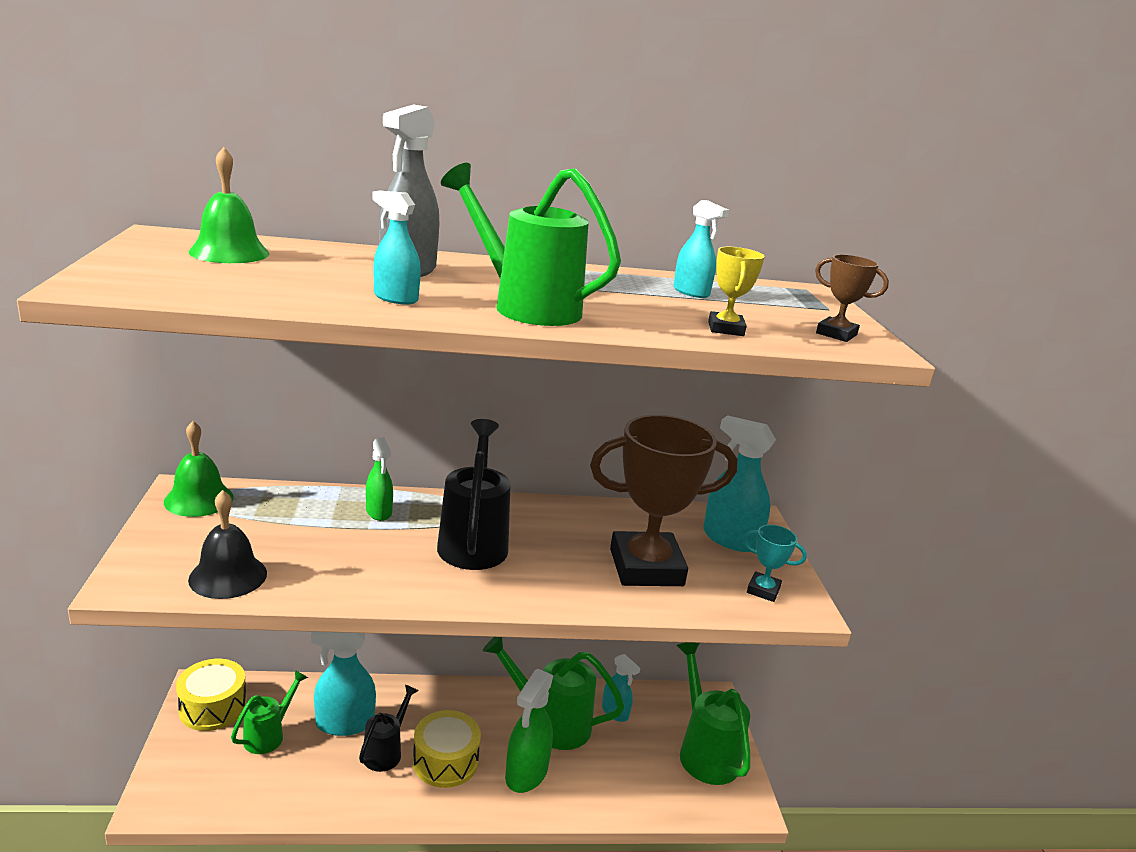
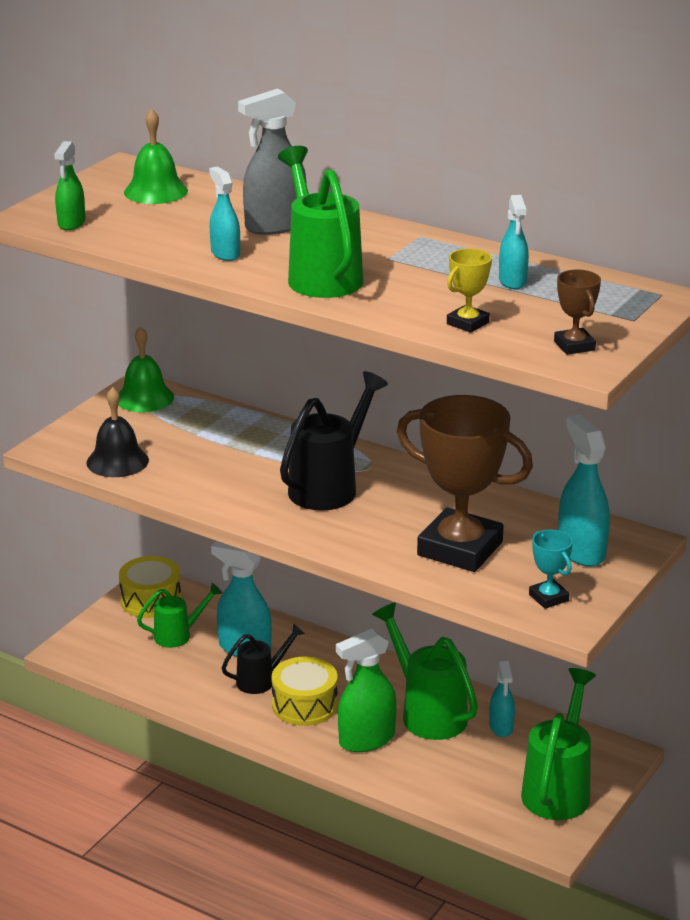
camera: 40 degrees right, 5 degrees up
(379, 512) = (275, 443): green spray bottle -> green spray bottle (71, 223)

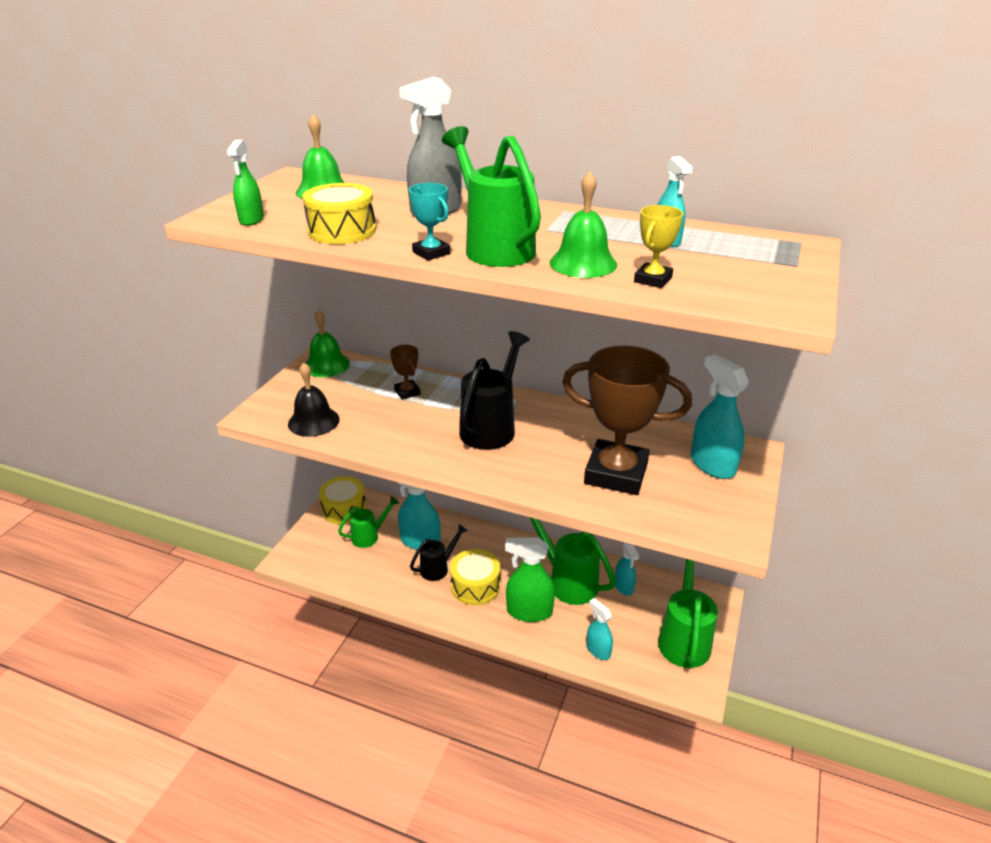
camera: 10 degrees left, 5 degrees up
(165, 244) = (342, 231): none -> yellow drum
(225, 253) = (399, 235): turquoise spray bottle -> turquoise spray bottle (598, 650)
(366, 740) = (529, 611): green spray bottle -> green spray bottle turned 45 degrees clockwise
(406, 300) = (583, 263): none -> green bell
(548, 598) = (708, 513): turquoise trophy -> turquoise trophy (431, 253)
(574, 346) = (765, 293): brown trophy -> brown trophy (407, 392)

